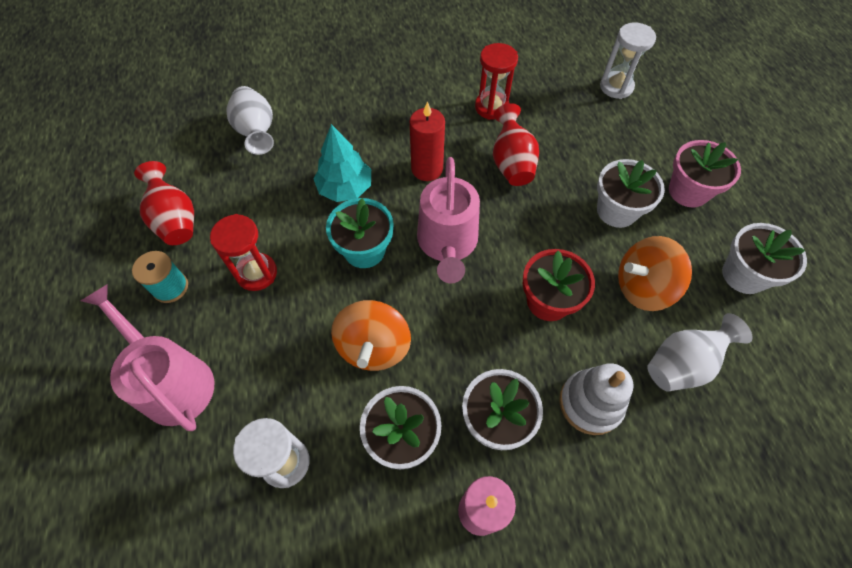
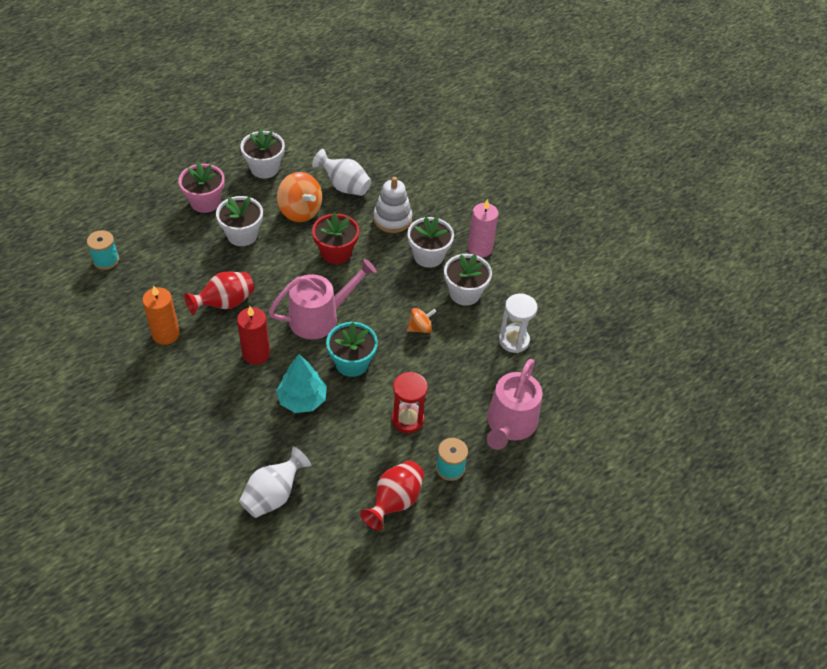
camera: 120 degrees left, 10 degrees down
(374, 347) = (420, 328): orange spinning top -> orange spinning top, size x0.55
(491, 107) = (166, 334): red hourglass -> orange candle
(616, 87) = (106, 260): white hourglass -> turquoise spool

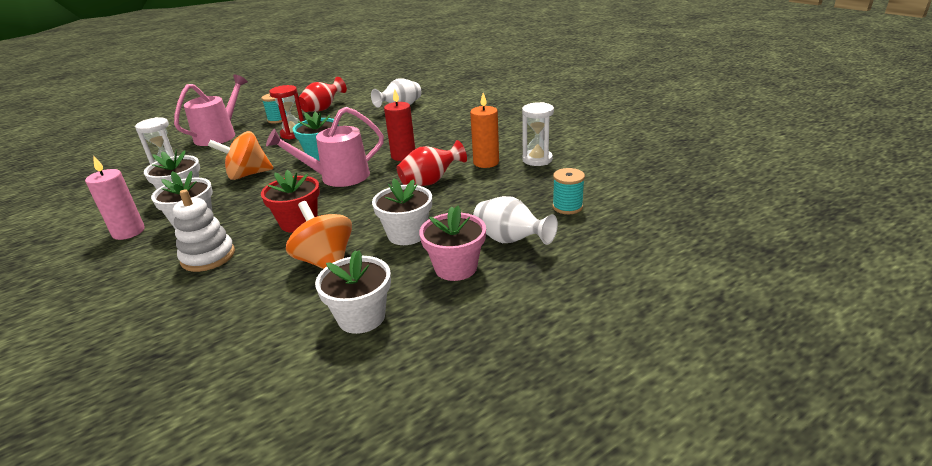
camera: 170 degrees left, 20 degrees down
(111, 336) = (537, 159): none -> white hourglass
(302, 399) = (370, 138): turquoise tree -> none
(344, 186) = (248, 294): white vase -> white vase (510, 240)
(420, 328) = (247, 175): orange spinning top -> orange spinning top, size x1.82

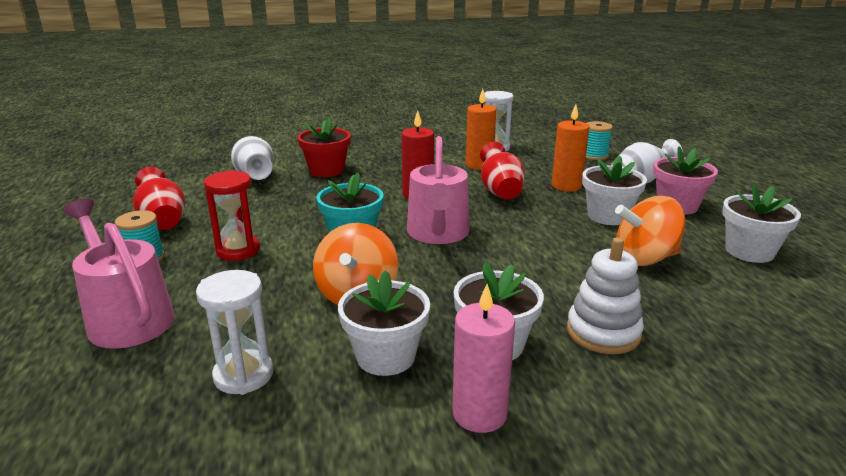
camera: 70 degrees left, 5 degrees down
(299, 222) = (546, 267): red flower pot -> red flower pot (326, 170)
(466, 206) = (566, 186): none -> orange candle

